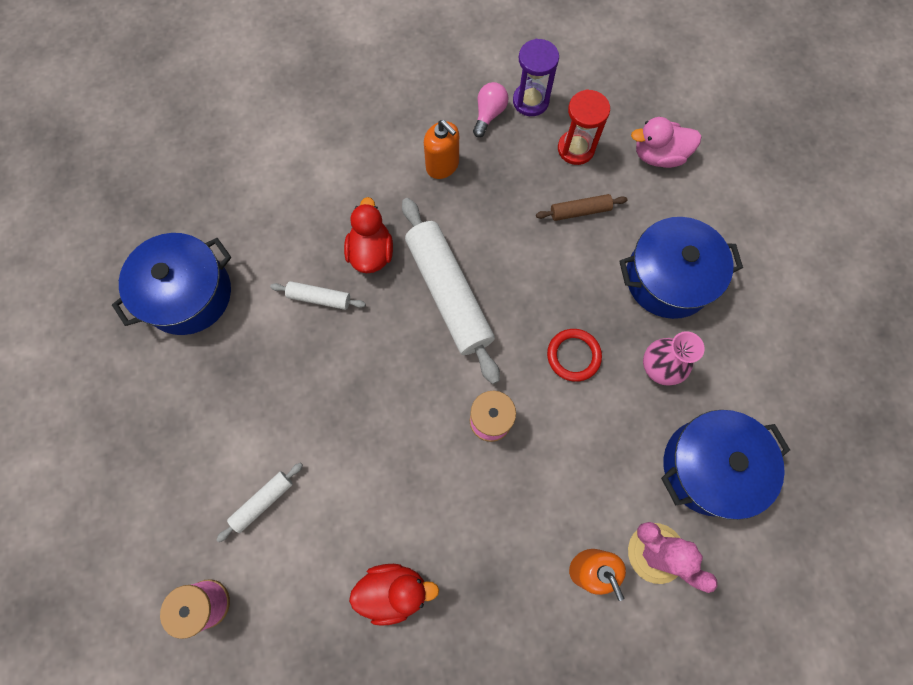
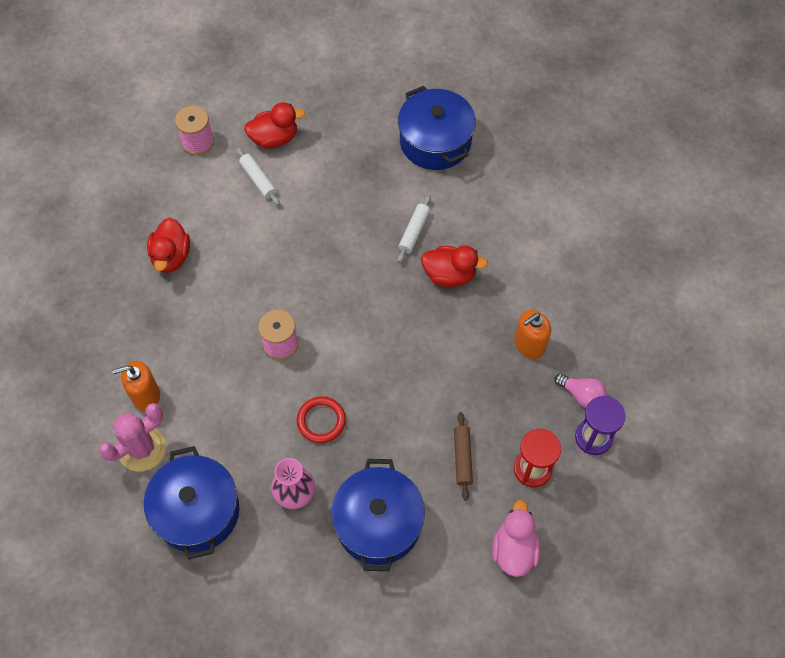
camera: 100 degrees right, 10 degrees down
(195, 495) = (274, 138): none -> red duck
(449, 293) = (399, 330): white rolling pin -> none

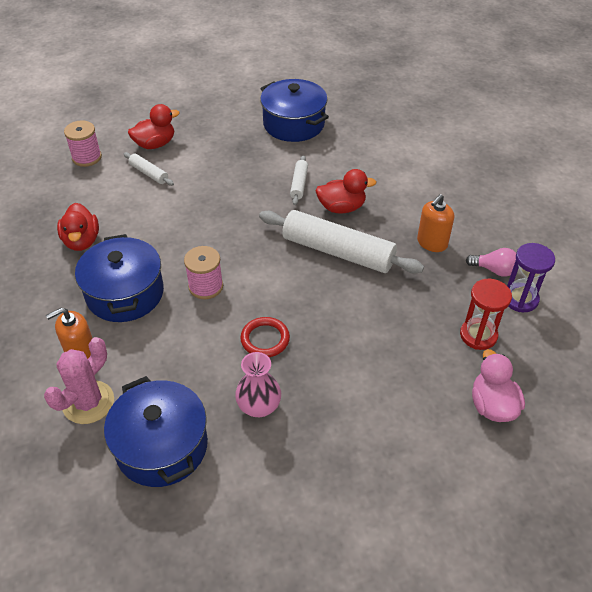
camera: 15 degrees left, 15 degrees down
(378, 523) = (352, 413): blue pot -> blue pot (125, 293)
(426, 332) = (338, 252): none -> white rolling pin
(462, 458) = (410, 340): brown rolling pin -> none

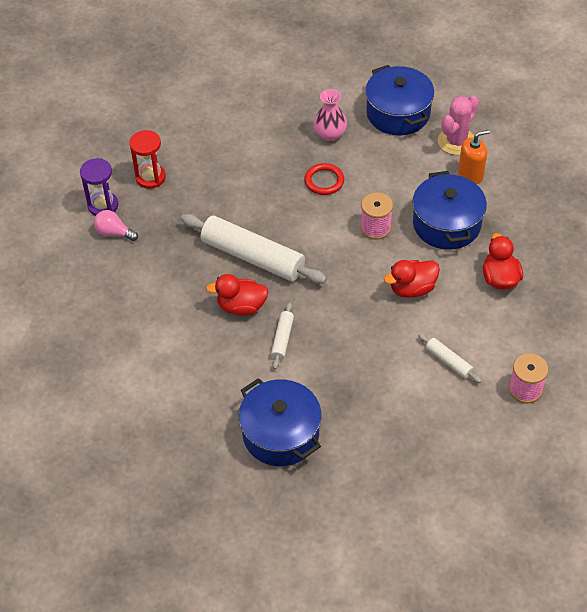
camera: 175 degrees left, 5 degrees up
(155, 144) = (448, 407): red duck -> red duck (412, 289)
(432, 243) = (161, 262): orange soap dispenser -> none
(492, 405) = (159, 129): pink duck -> none

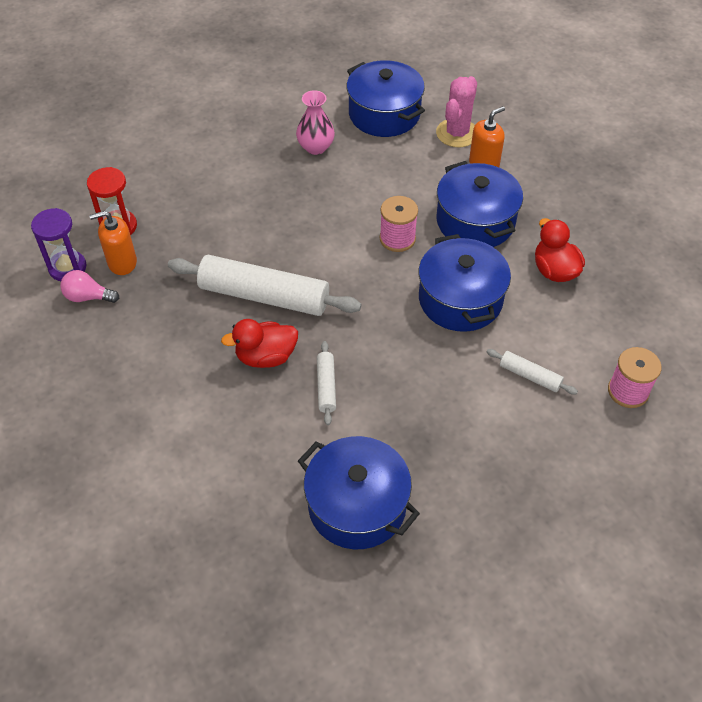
camera: 15 degrees left, 0 degrees up
(146, 209) = (122, 262): none -> orange soap dispenser
(324, 181) = (323, 197): red ring -> none
(412, 289) = (460, 299): red duck -> blue pot

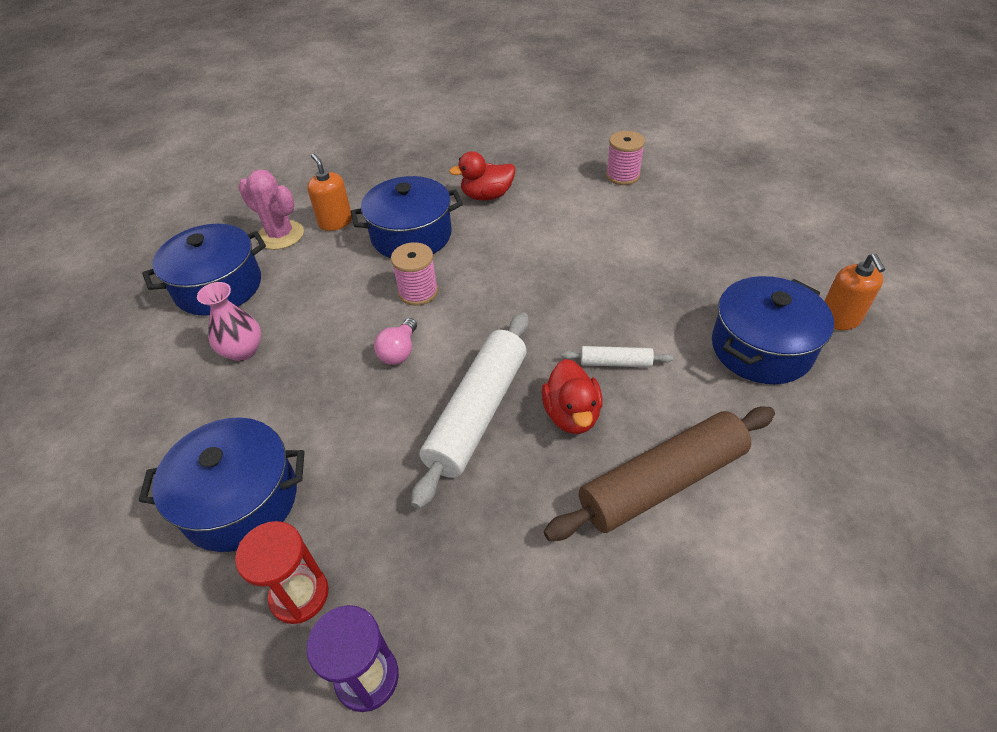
camera: 80 degrees left, 5 degrees down
(88, 297) = (438, 638): pink light bulb -> pink light bulb (399, 351)
(122, 262) = (378, 587): orange soap dispenser -> orange soap dispenser (839, 319)
(202, 418) = (662, 482): none -> brown rolling pin
(460, 299) = (511, 255): blue pot -> blue pot (240, 500)
(530, 376) = (606, 223): white rolling pin -> none

